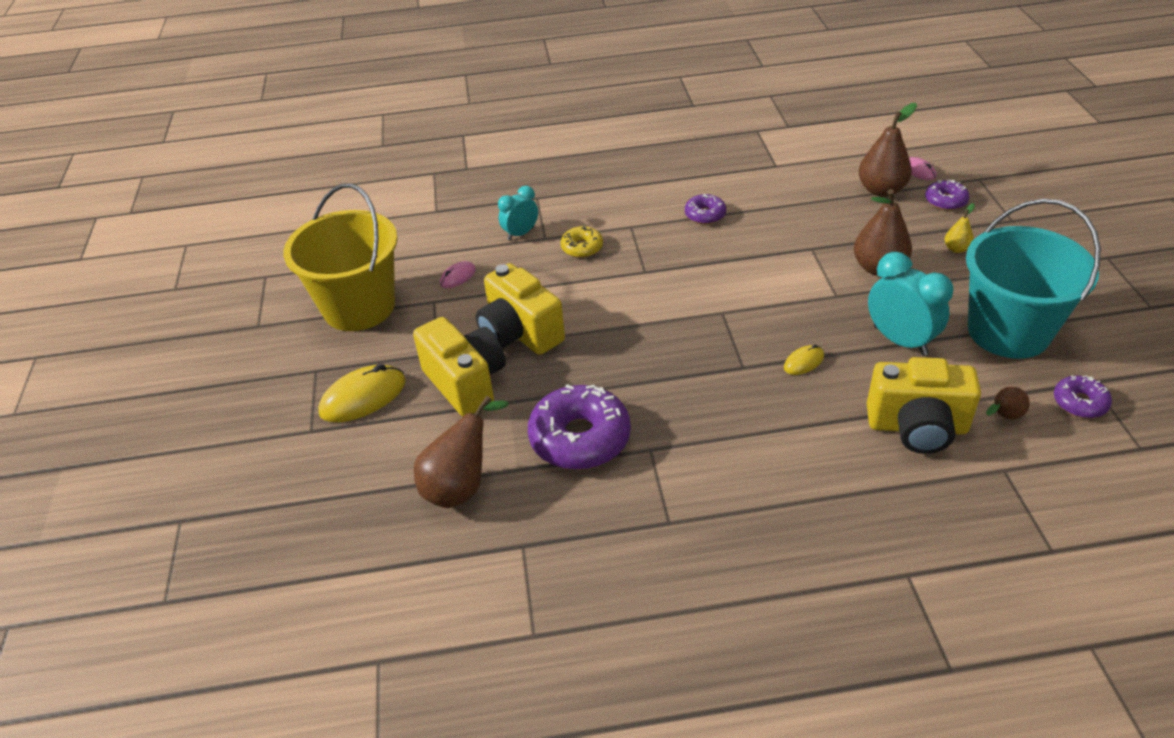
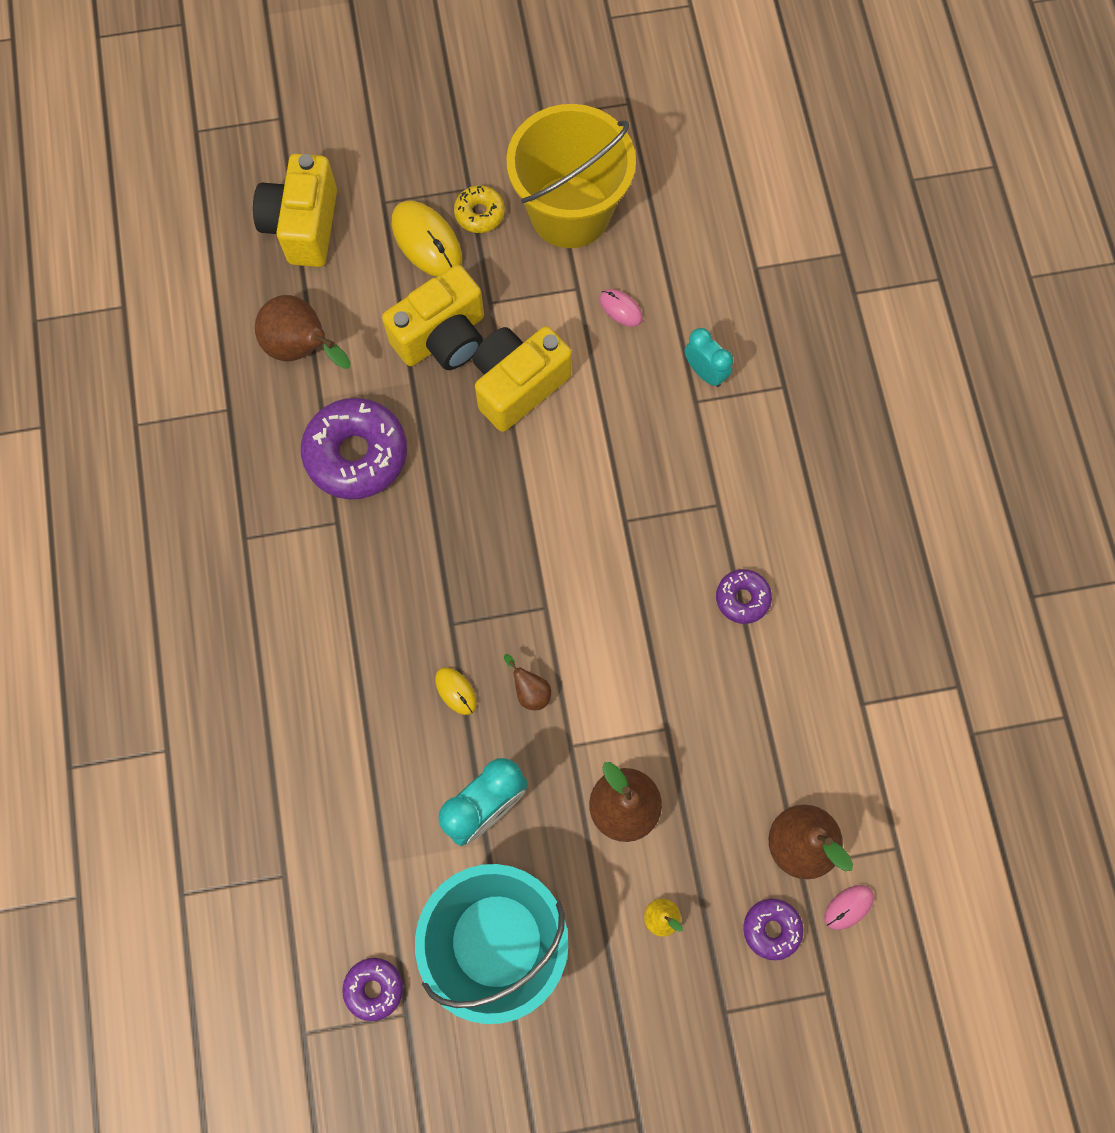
camera: 85 degrees right, 30 degrees up
(582, 247) = (674, 446): yellow donut -> yellow donut (479, 213)
(917, 427) = (349, 798): yellow camera -> yellow camera (303, 226)
(1004, 416) = (359, 896): brown pear -> brown pear (530, 691)

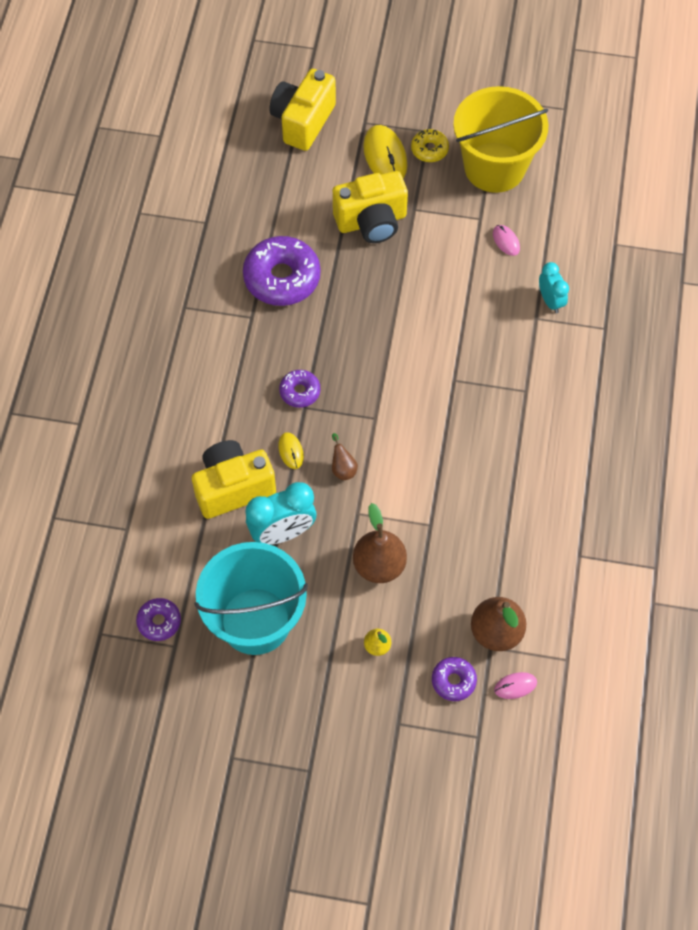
camera: 20 degrees right, 10 degrees down
(302, 348) = (271, 199): brown pear -> none
(518, 385) = (412, 268): yellow camera -> yellow camera (233, 487)
(742, 598) = (518, 458): purple donut -> purple donut (300, 392)

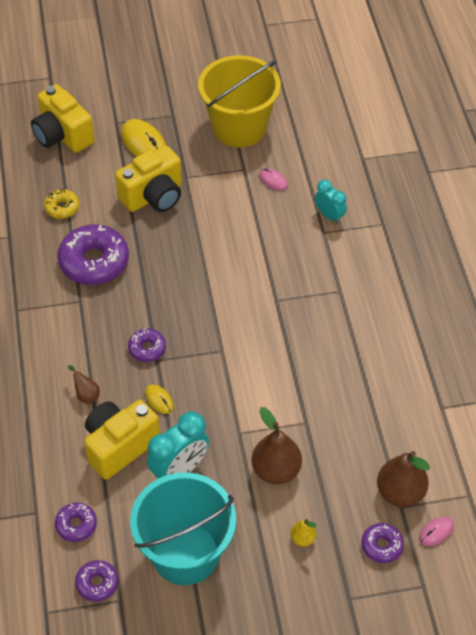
camera: 20 degrees left, 10 degrees down
(161, 555) = (76, 525): none -> purple donut
(303, 121) = (62, 135): yellow camera -> yellow camera turned 45 degrees counterclockwise
(343, 468) = (211, 400): brown pear -> brown pear (86, 395)
(429, 149) = (179, 128): yellow donut -> yellow donut (62, 208)

